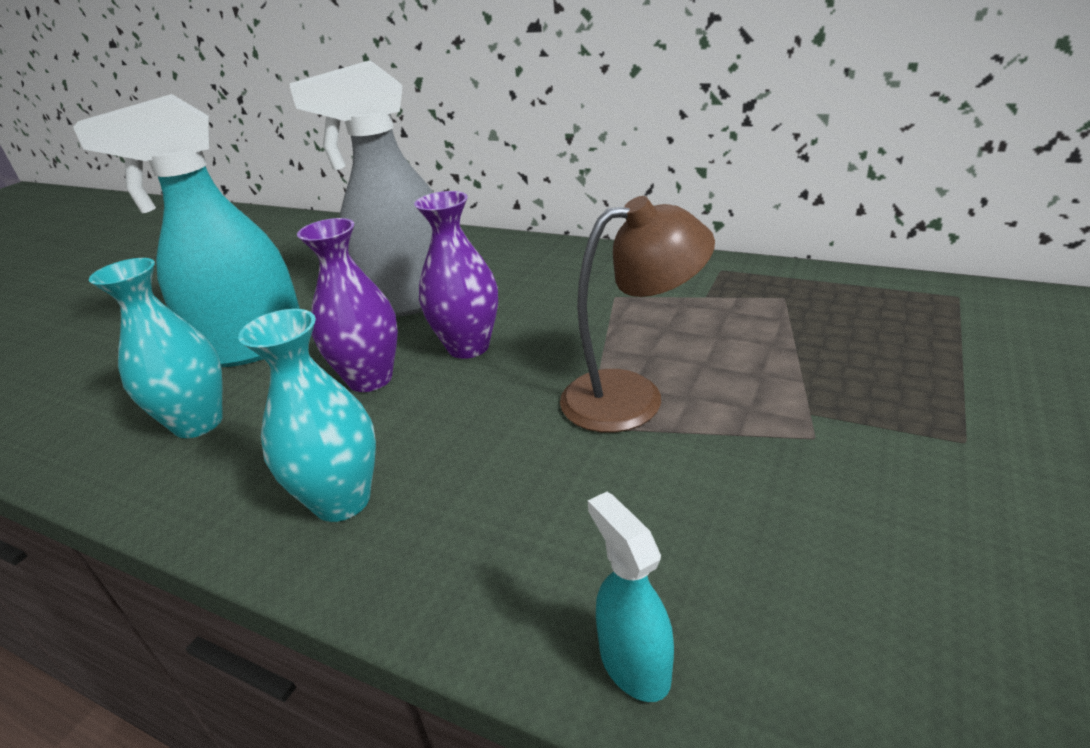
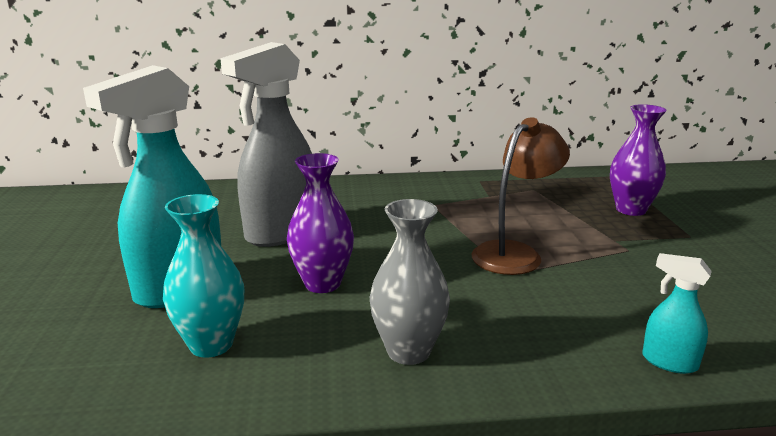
camera: 35 degrees left, 10 degrees down
(342, 501) = (408, 351): turquoise vase -> grey vase
(468, 347) = (371, 250): purple vase -> purple vase (630, 210)

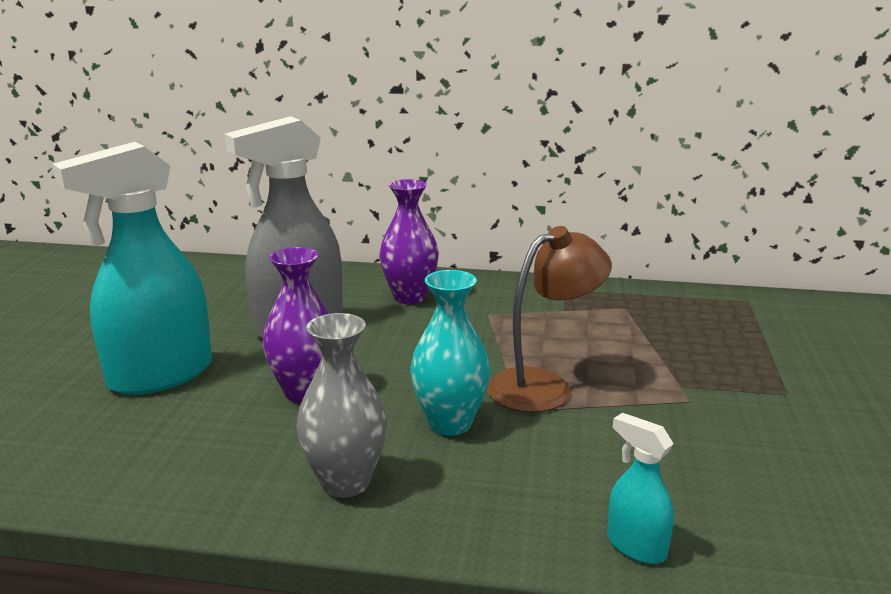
camera: 15 degrees right, 0 degrees up
(211, 344) = (154, 441): turquoise vase -> turquoise vase (450, 423)
(630, 210) = (732, 349): purple vase -> purple vase (410, 297)

